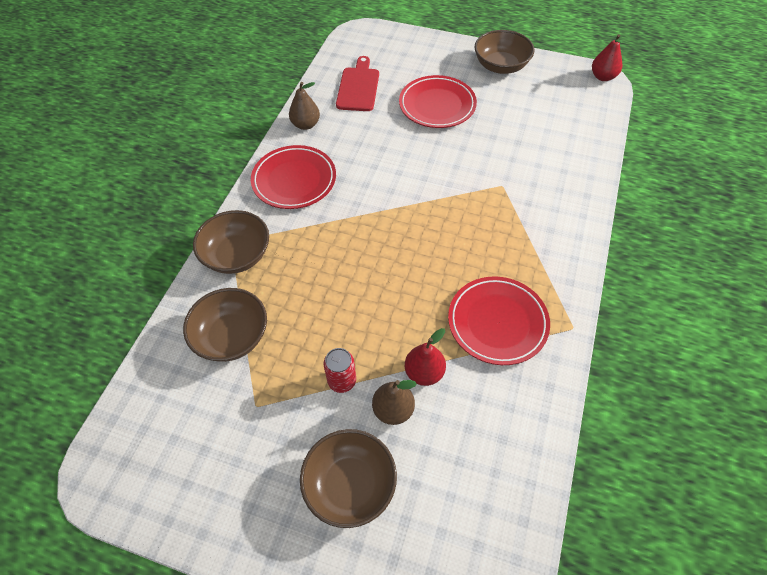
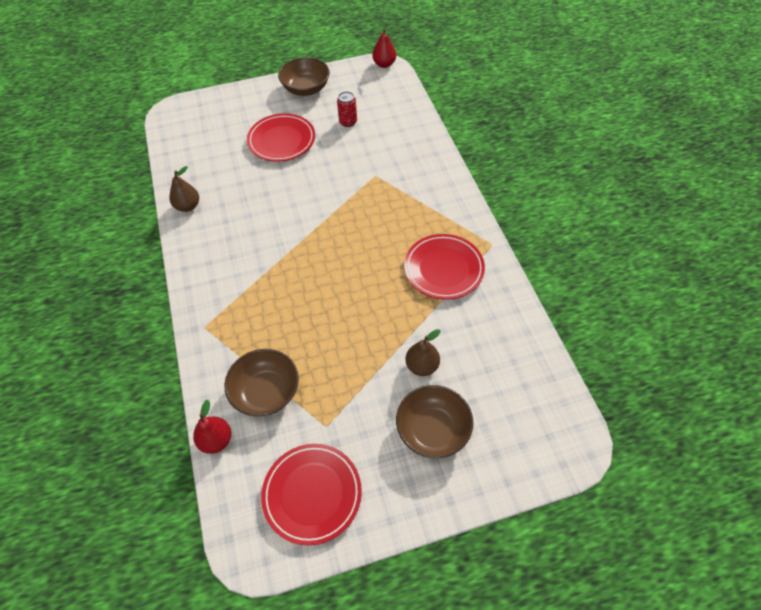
camera: 35 degrees left, 0 degrees up
(237, 255) = (218, 333): brown bowl -> none
(294, 180) = (215, 253): red plate -> red plate (312, 494)
(342, 381) = (372, 370): red can -> red can (348, 122)
(358, 87) = (207, 156): red cutting board -> none
(424, 372) = (422, 330): red pear -> red pear (216, 440)

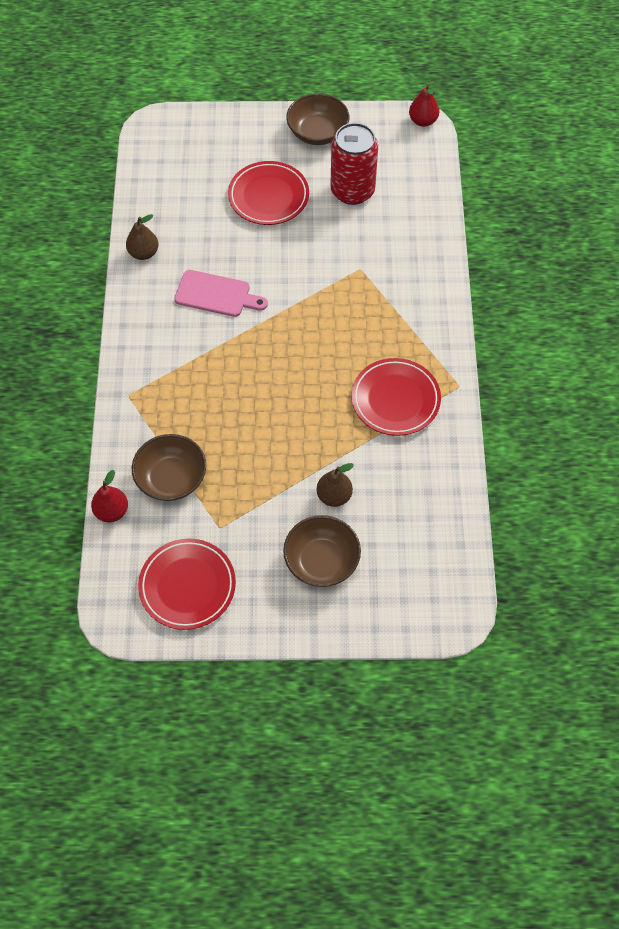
camera: 15 degrees right, 5 degrees up
(261, 224) = (216, 295): none -> pink cutting board
(348, 122) = (352, 191): red can -> red can, size x2.02

